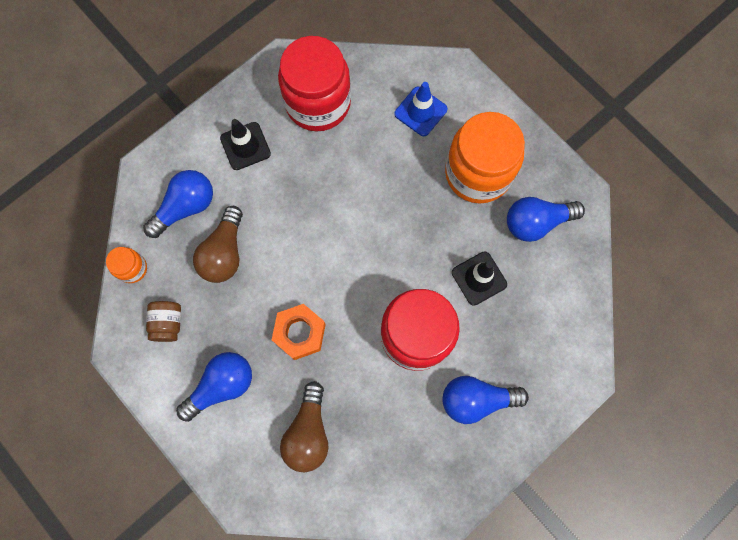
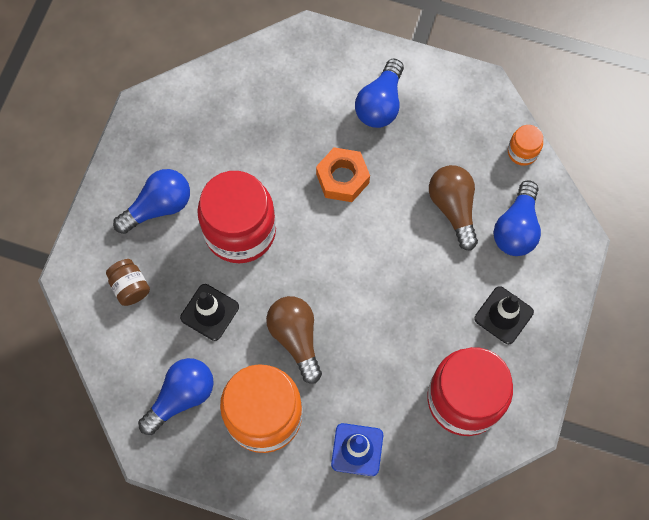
camera: 150 degrees right, 5 degrees down
(168, 323) = (459, 126): brown jar -> brown jar (130, 287)
(308, 432) = (286, 108): brown light bulb -> brown light bulb (296, 338)

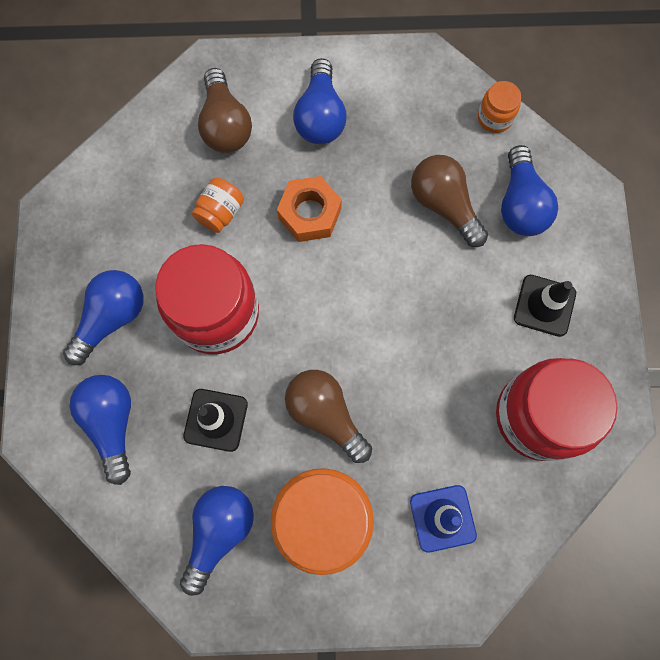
camera: 20 degrees left, 5 degrees up
(130, 287) = (112, 423): brown jar -> blue light bulb
(272, 154) = (220, 212): none -> orange jar
(302, 86) = (225, 124): none -> brown light bulb

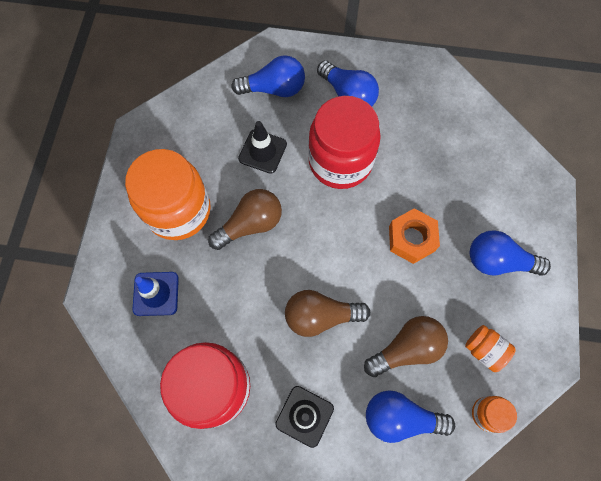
camera: 100 degrees right, 5 degrees down
(219, 532) = (186, 144): blue light bulb -> none
(220, 212) = (420, 174): orange jar -> orange jar (484, 350)
(225, 124) = (495, 187): brown light bulb -> brown light bulb (321, 316)

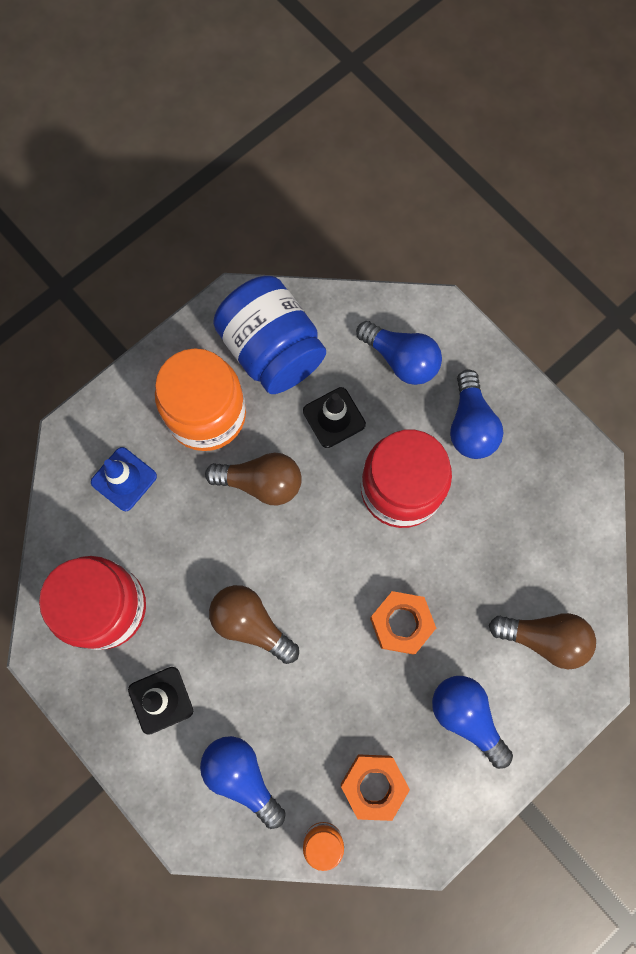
camera: 40 degrees right, 5 degrees up
(188, 141) = (272, 350): none -> blue jar
(406, 349) = (302, 721): brown light bulb -> brown light bulb (544, 638)
(484, 350) = (374, 785): orange jar -> orange nut

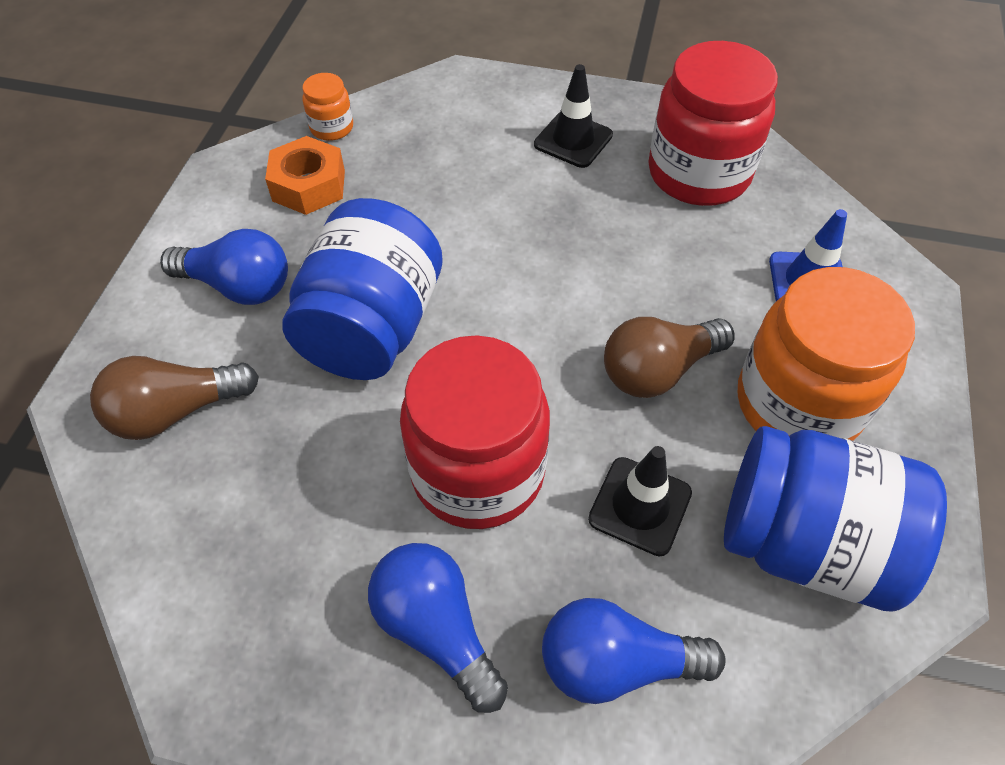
camera: 145 degrees right, 20 degrees down
(242, 776) = (446, 131): blue light bulb -> none
(251, 624) = (541, 237): brown light bulb -> none
(401, 623) = (372, 327): orange nut -> blue jar

